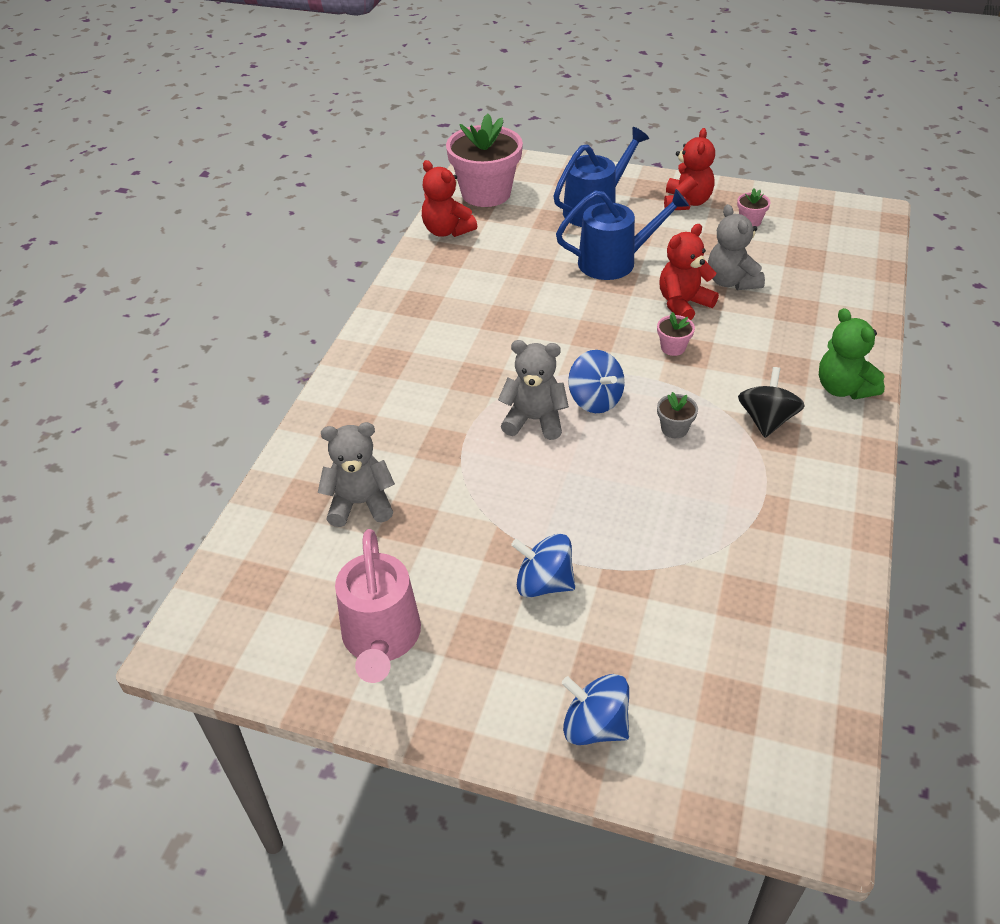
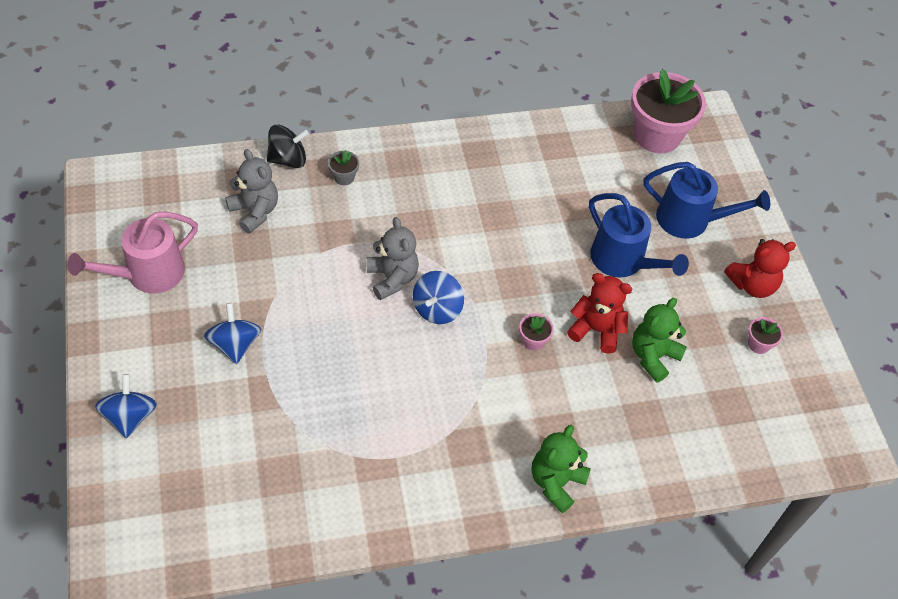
camera: 55 degrees right, 10 degrees up
(447, 231) = (585, 131): red teddy bear -> none
(674, 429) = (434, 373): grey flower pot -> grey flower pot (344, 177)
(731, 281) = (653, 356): grey teddy bear -> green teddy bear
(766, 420) = (481, 435): black spinning top -> black spinning top (288, 159)

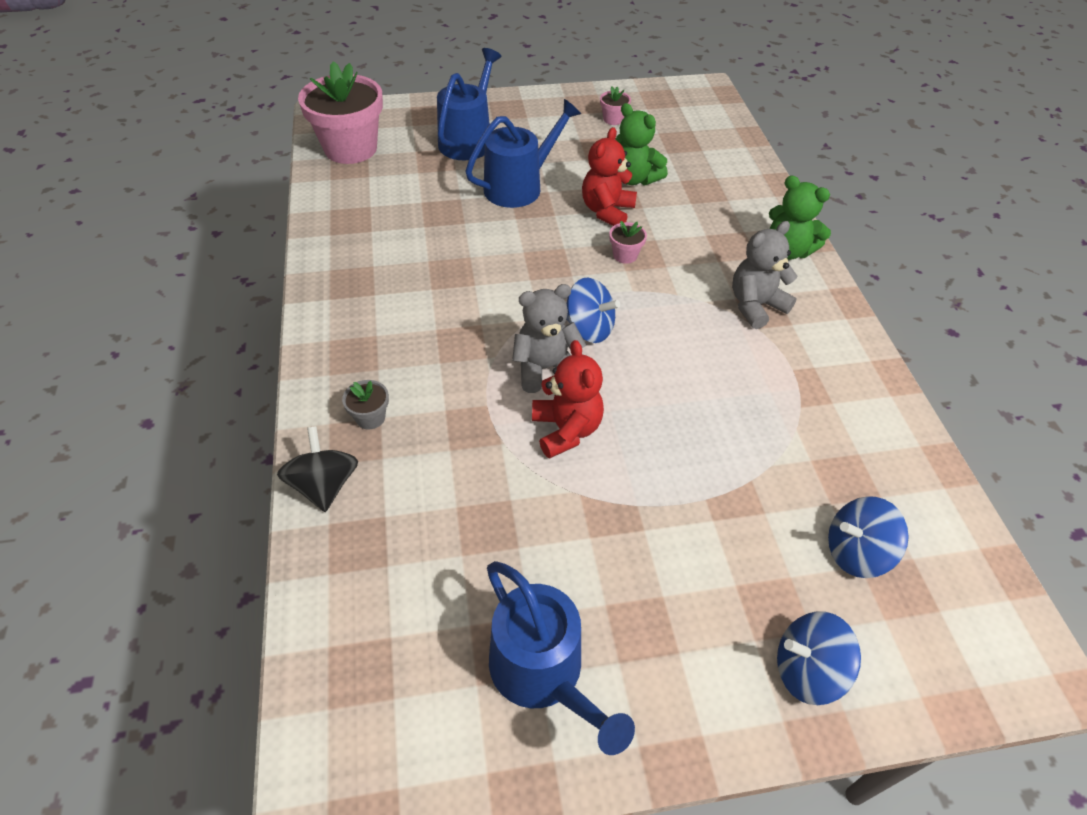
camera: 85 degrees left, 5 degrees down
(148, 274) = (543, 673): pink watering can -> blue watering can
(235, 344) = (664, 538): blue spinning top -> blue spinning top (856, 552)
(255, 212) = (424, 525): grey teddy bear -> grey teddy bear (755, 306)
(752, 285) = (547, 114): red teddy bear -> red teddy bear (566, 430)

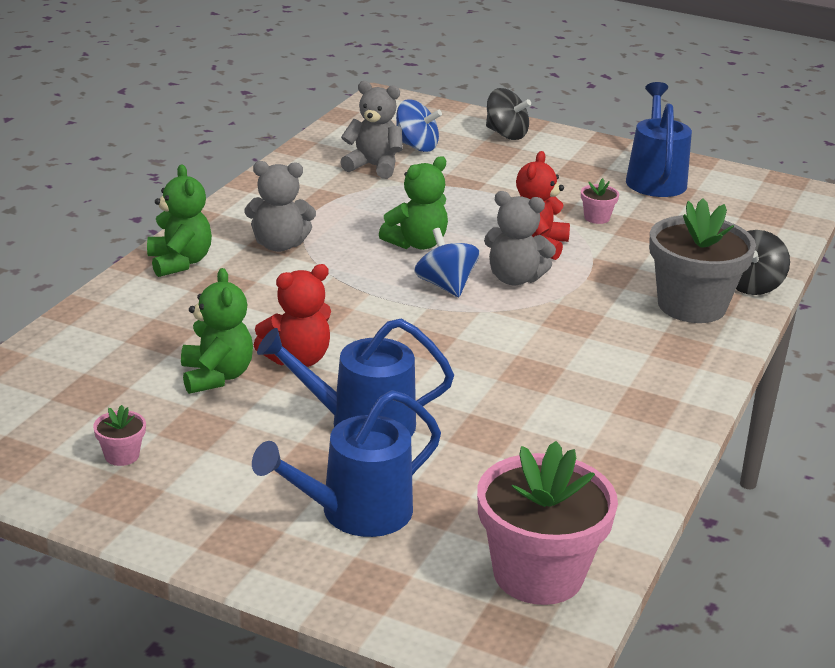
camera: 145 degrees left, 20 degrees down
(370, 417) = (691, 305): grey flower pot -> grey flower pot, size x2.43
(625, 255) = (337, 318): pink flower pot -> pink flower pot (596, 218)
(664, 369) = (416, 244): none -> green teddy bear
(807, 670) = (506, 134): blue spinning top -> black spinning top
(840, 474) = (373, 166): none -> grey teddy bear

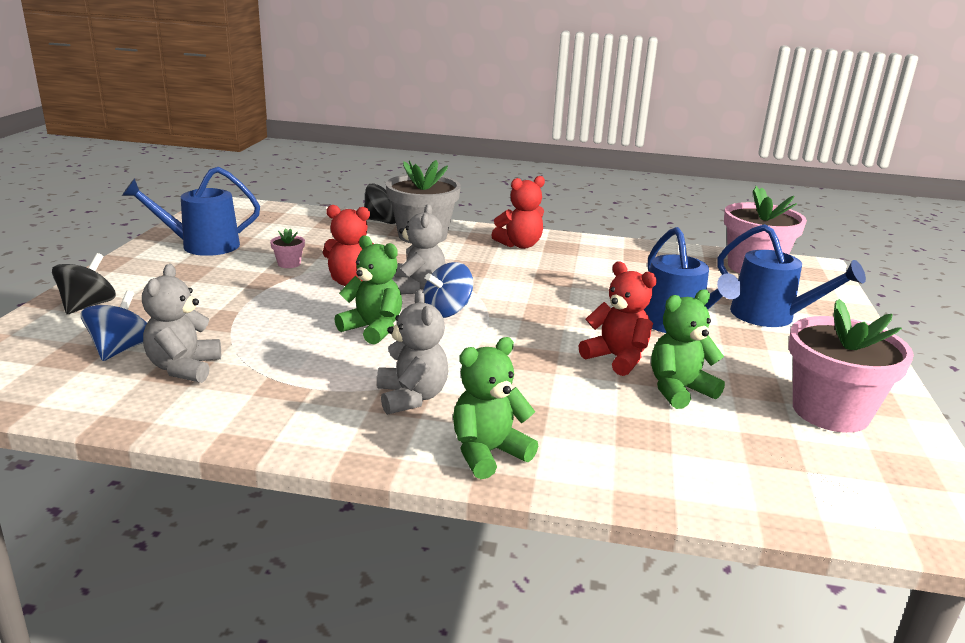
camera: 105 degrees left, 5 degrees down
(122, 455) = (830, 412): pink flower pot -> pink flower pot, size x2.43
(654, 372) = (519, 245): none -> red teddy bear

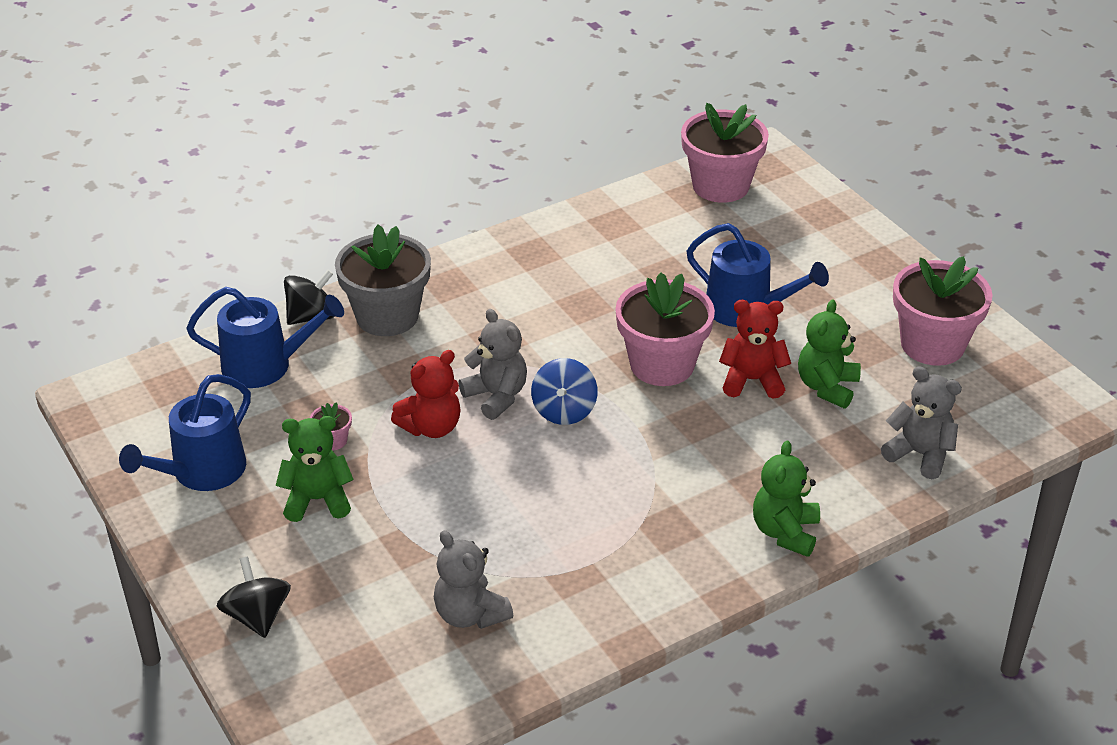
camera: 40 degrees left, 15 degrees up
(121, 349) = (385, 635): blue spinning top -> none
(373, 329) = (539, 472): green teddy bear -> green teddy bear (317, 500)
(411, 397) = (672, 520): grey teddy bear -> grey teddy bear (919, 454)
(519, 245) = (494, 274): red teddy bear -> none
(558, 322) = (662, 365): none -> pink flower pot
(770, 316) = (798, 253): blue watering can -> blue watering can (265, 365)

